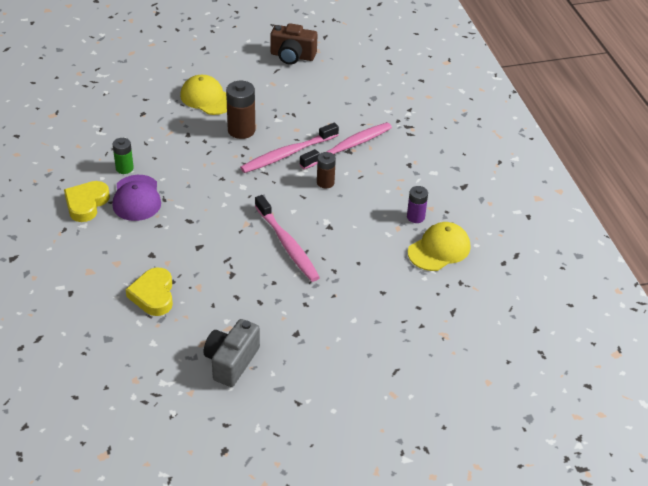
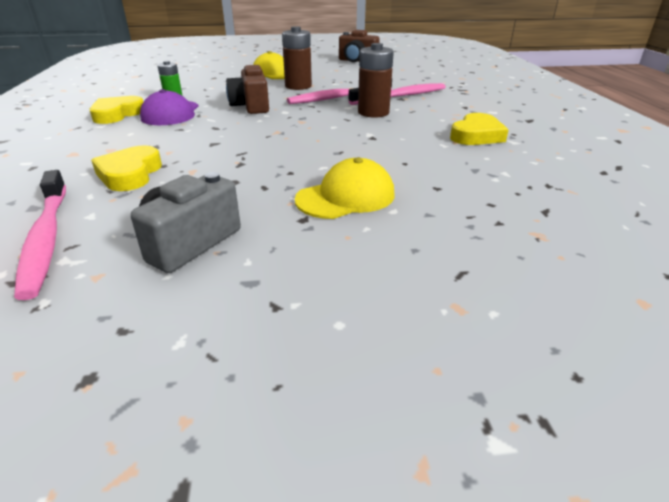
camera: 10 degrees right, 10 degrees down
(207, 178) = (251, 106): none -> brown camera
(287, 244) = (318, 146): pink toothbrush -> pink toothbrush (46, 239)
(325, 182) = (373, 112): brown battery -> brown battery, size x1.64
(415, 217) = (476, 135): purple battery -> yellow heart
(439, 249) = (511, 158): yellow cap -> yellow cap (346, 197)

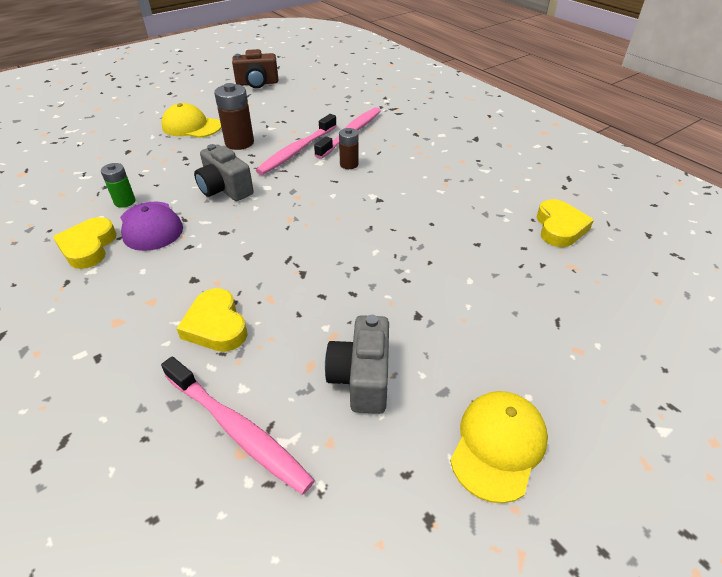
camera: 30 degrees left, 10 degrees up
(251, 106) = (225, 189): brown camera -> grey camera
(346, 197) = (425, 279): yellow cap -> yellow cap (498, 445)
(373, 112) = (349, 164): brown battery -> brown battery, size x0.61
(476, 135) = (454, 171): yellow heart -> yellow heart (559, 227)

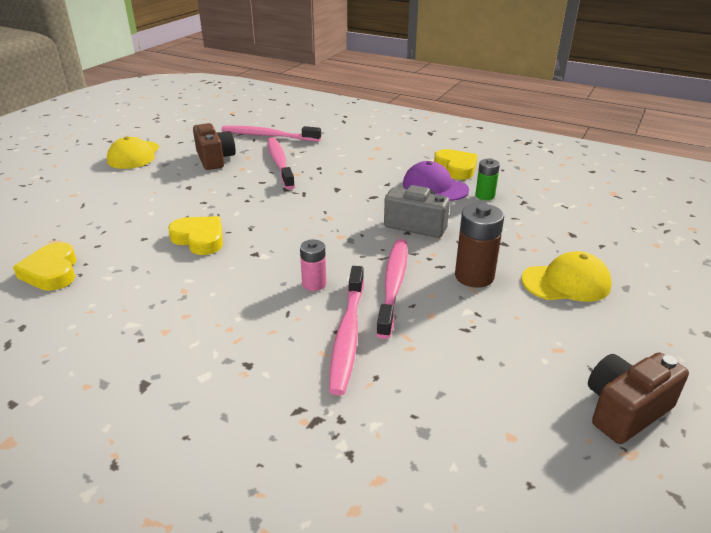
camera: 155 degrees right, 10 degrees down
(216, 325) = (317, 158): yellow heart -> yellow heart (199, 239)
(275, 330) = (279, 163): none -> pink toothbrush
(349, 164) = (314, 284): brown battery -> pink battery
(361, 378) = (215, 159): grey camera -> brown camera

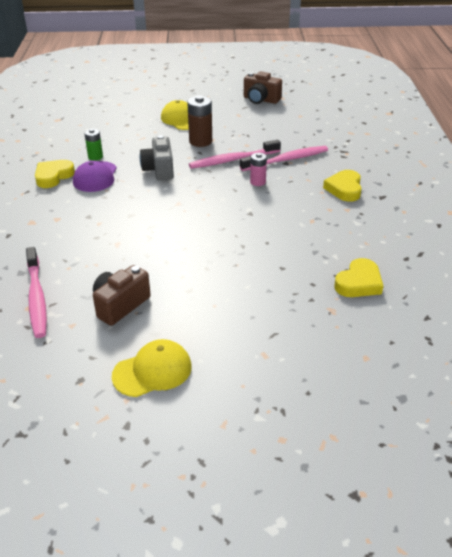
camera: 120 degrees left, 5 degrees up
(199, 239) = (257, 242): yellow heart -> yellow heart (344, 189)
(279, 163) = (102, 261): pink toothbrush -> none

